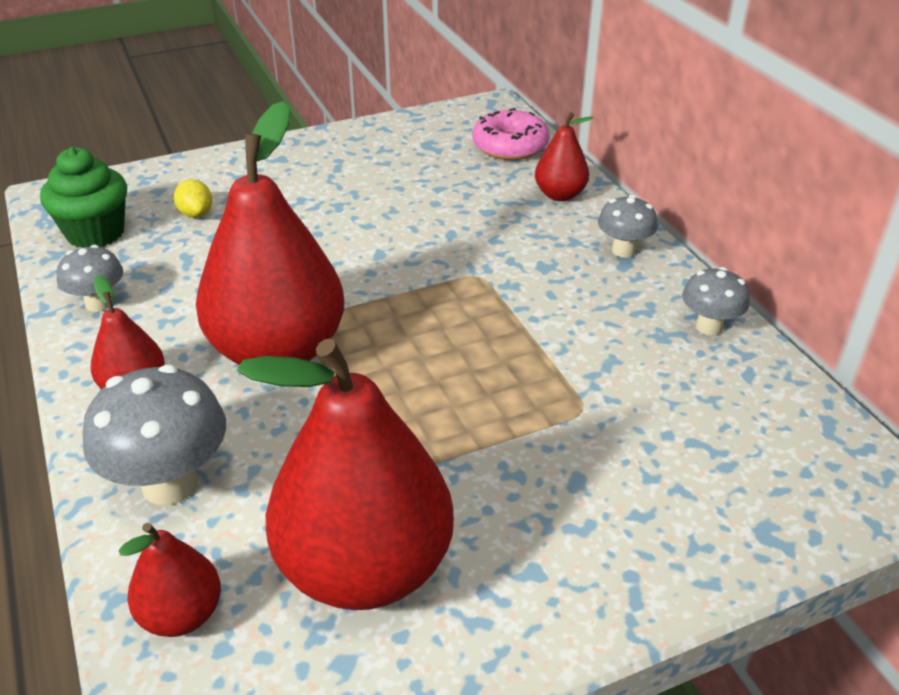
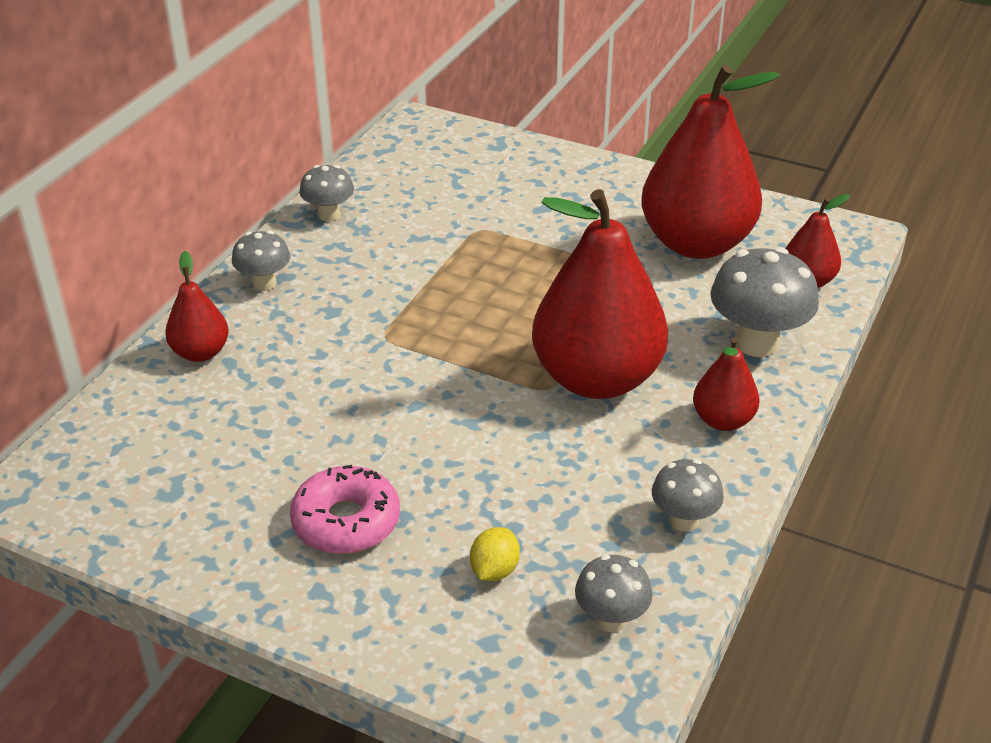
camera: 130 degrees left, 0 degrees up
(95, 233) = (611, 619): green cupcake -> grey mushroom
(510, 146) = (121, 430): pink donut -> pink donut (346, 522)

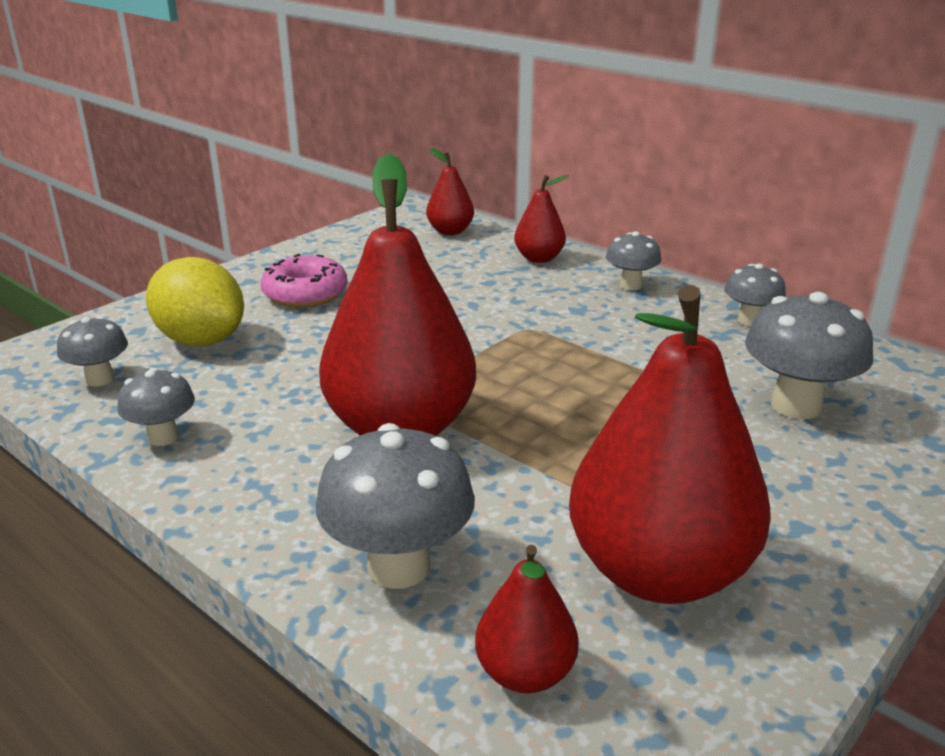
camera: 105 degrees right, 10 degrees down
(472, 195) = (796, 405): none -> grey mushroom
(494, 570) = (201, 340): yellow lemon -> yellow lemon, size x2.13
(722, 420) = (277, 497): red pear -> red pear (450, 231)

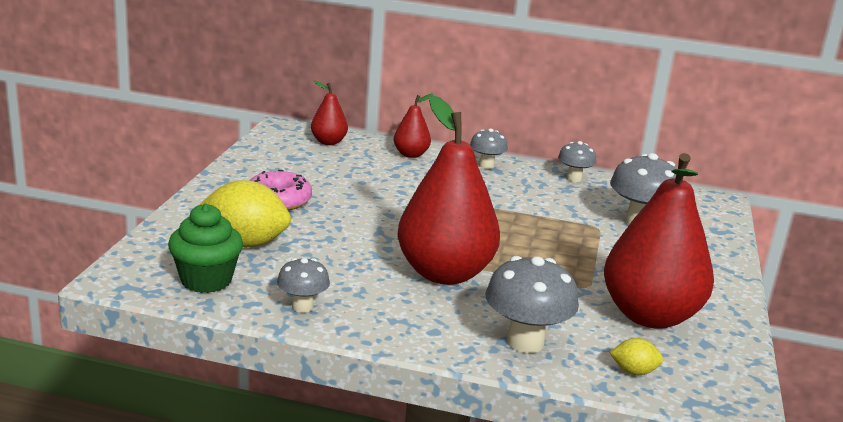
camera: 30 degrees left, 5 degrees down
(100, 379) = (206, 280): grey mushroom -> green cupcake
(525, 673) = (633, 371): red pear -> yellow lemon

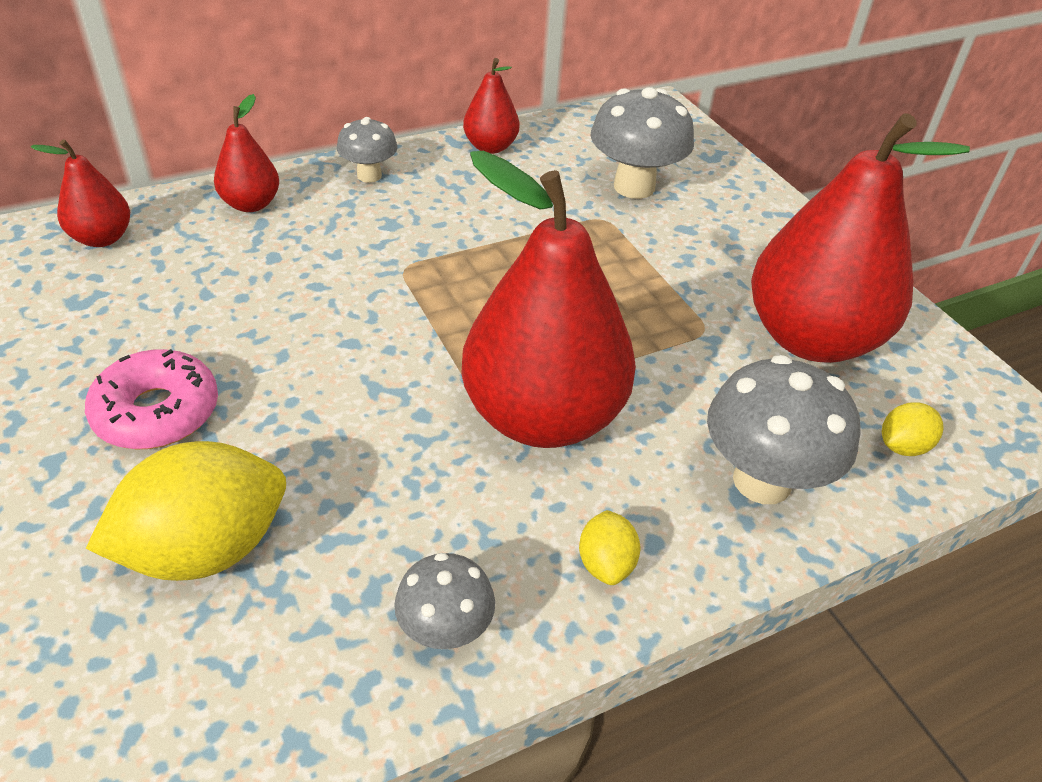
camera: 40 degrees left, 20 degrees up
(206, 280) = (236, 690): green cupcake -> none
(400, 325) = (606, 563): none -> yellow lemon
(574, 178) = (490, 147): grey mushroom -> red pear

